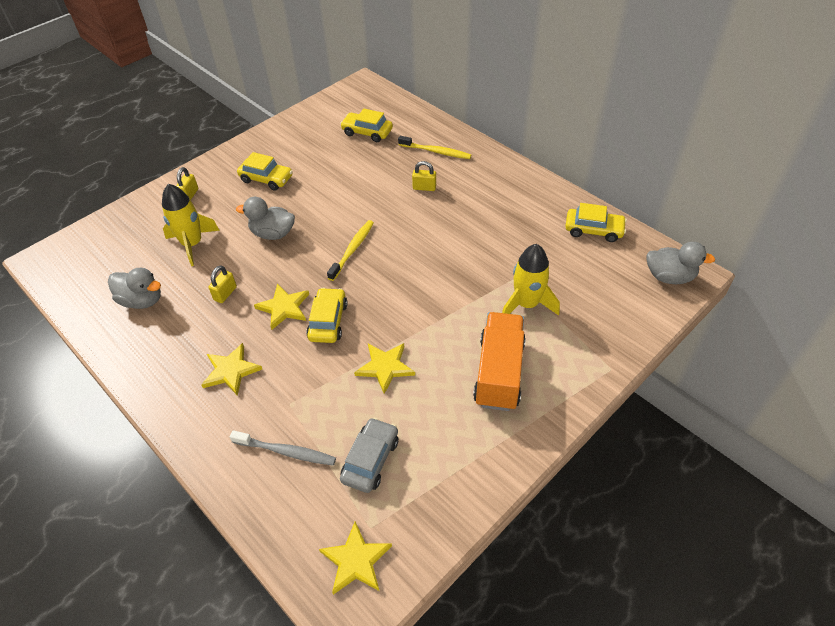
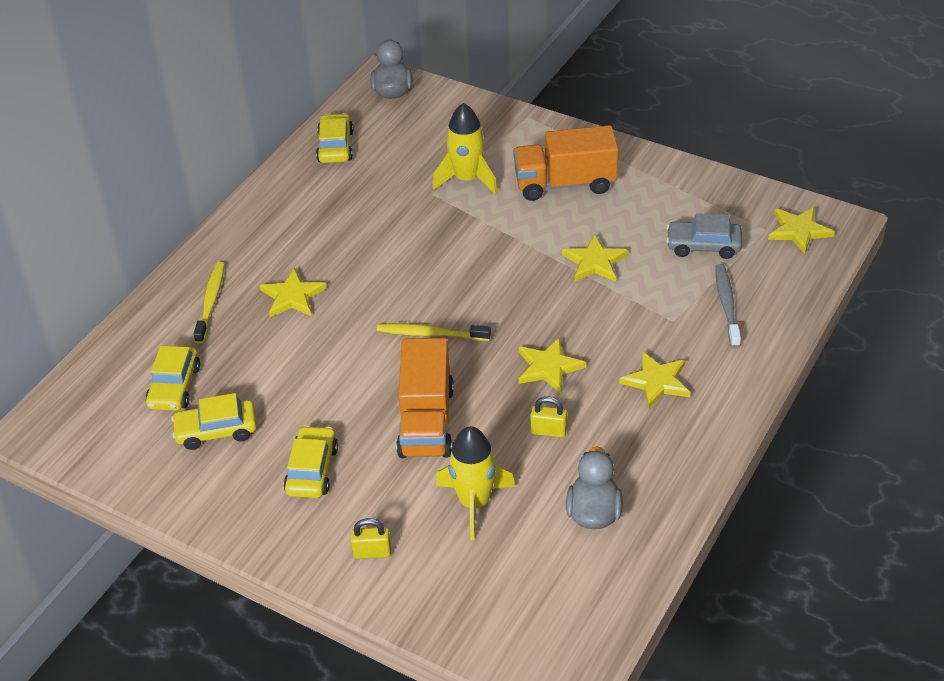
camera: 105 degrees left, 5 degrees down
(273, 234) = (426, 421): grey duck -> orange truck
(328, 321) = (553, 323): yellow car -> yellow car (216, 431)
(424, 187) = (292, 296): yellow padlock -> yellow star

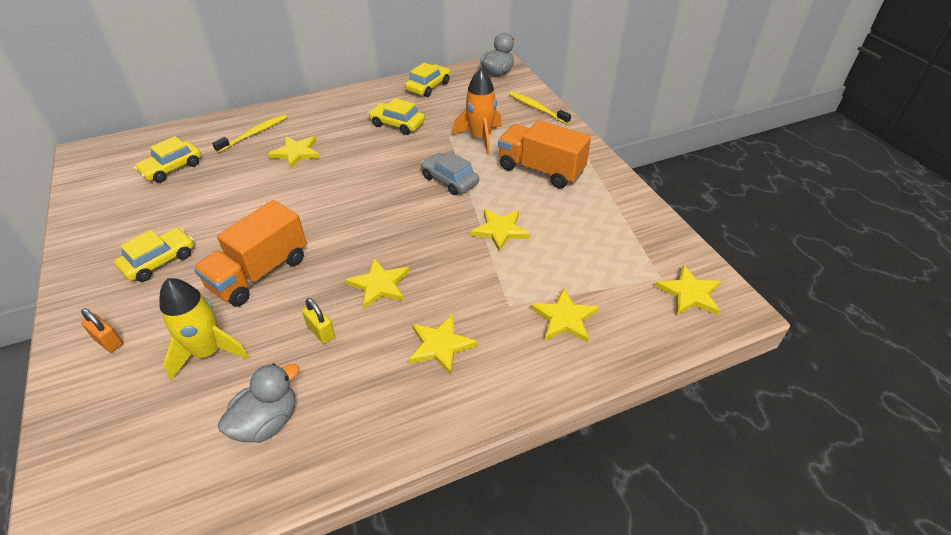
camera: 35 degrees right, 0 degrees up
(216, 431) = (152, 205): yellow car -> yellow car (397, 124)
(372, 552) = (108, 341): yellow padlock -> orange padlock
(430, 334) = (338, 218): yellow toothbrush -> yellow toothbrush (537, 108)
(467, 179) = (480, 138): yellow rocket -> orange rocket
(703, 246) = (595, 262): grey car -> grey car (449, 180)
(727, 305) = (564, 318): grey toothbrush -> yellow star

